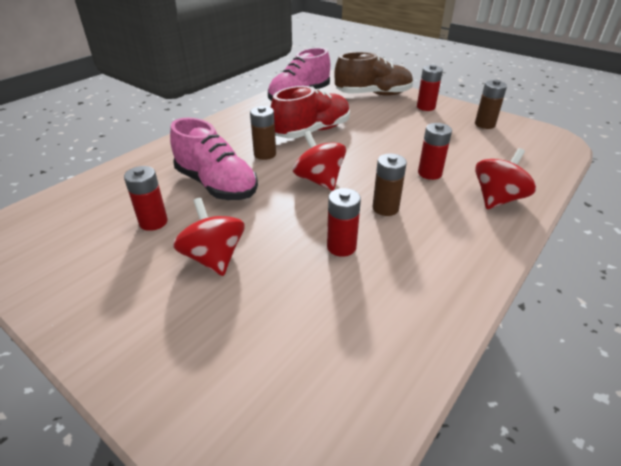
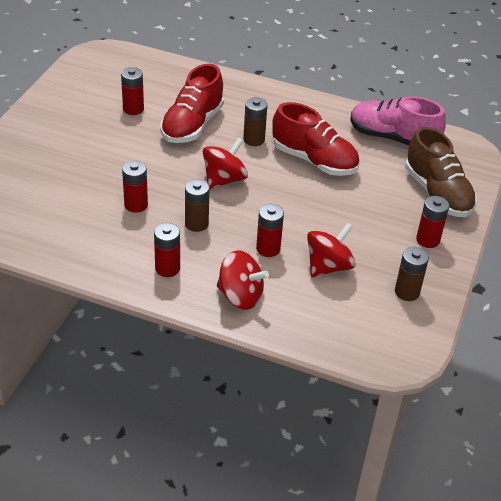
camera: 70 degrees right, 5 degrees up
(214, 258) = (104, 147): red spinning top -> red spinning top (328, 266)
(216, 185) = (192, 125): pink shoe -> red shoe
(457, 239) = (167, 268): none -> red battery

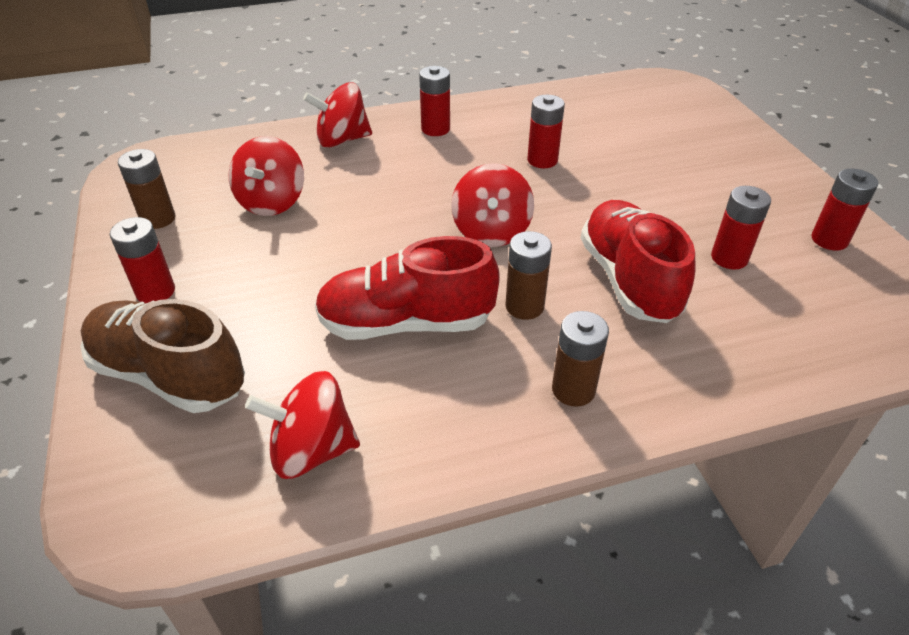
camera: 145 degrees right, 0 degrees up
(196, 224) = (459, 173): brown battery -> brown battery (573, 390)
(268, 248) = (356, 187): red battery -> red battery (829, 240)
(392, 138) = (311, 450): pink shoe -> red spinning top

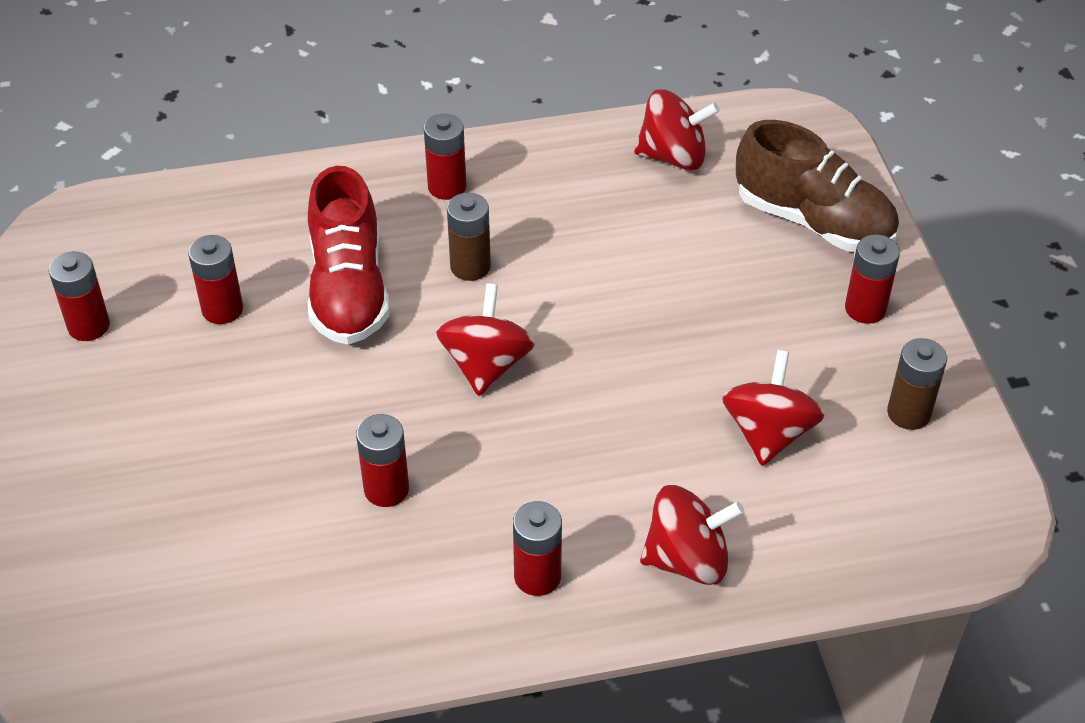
camera: 175 degrees left, 5 degrees up
(406, 323) = (594, 256): red shoe -> none
(573, 390) = (447, 186): brown battery -> red battery

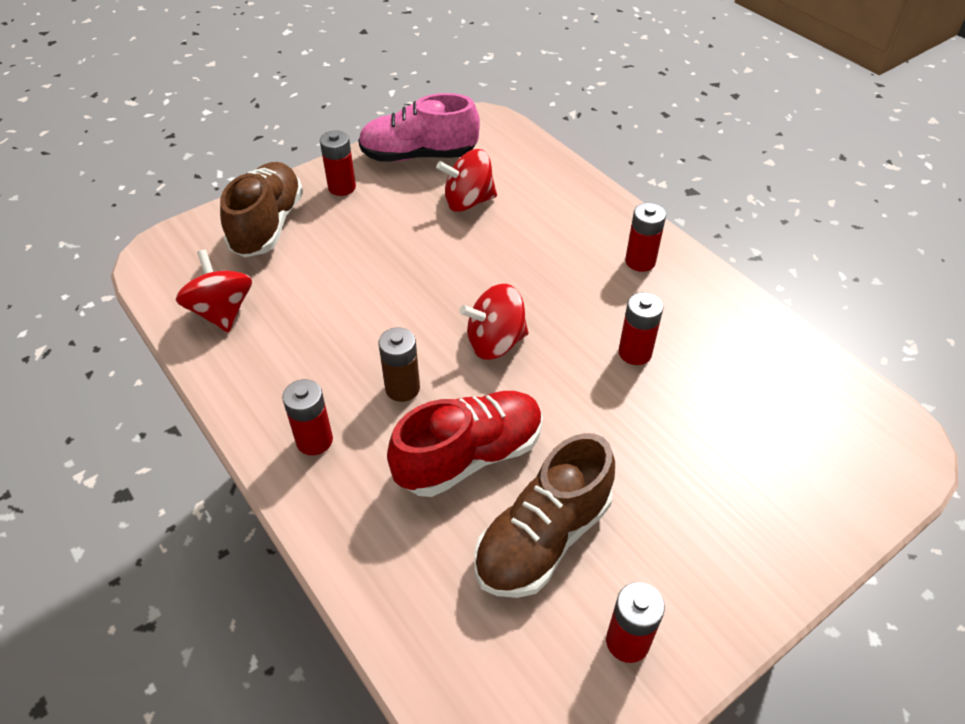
camera: 115 degrees left, 0 degrees up
(222, 309) = (542, 538): red battery -> brown shoe
(687, 559) = (580, 209): red spinning top -> none
(908, 413) = (418, 156): brown battery -> pink shoe

